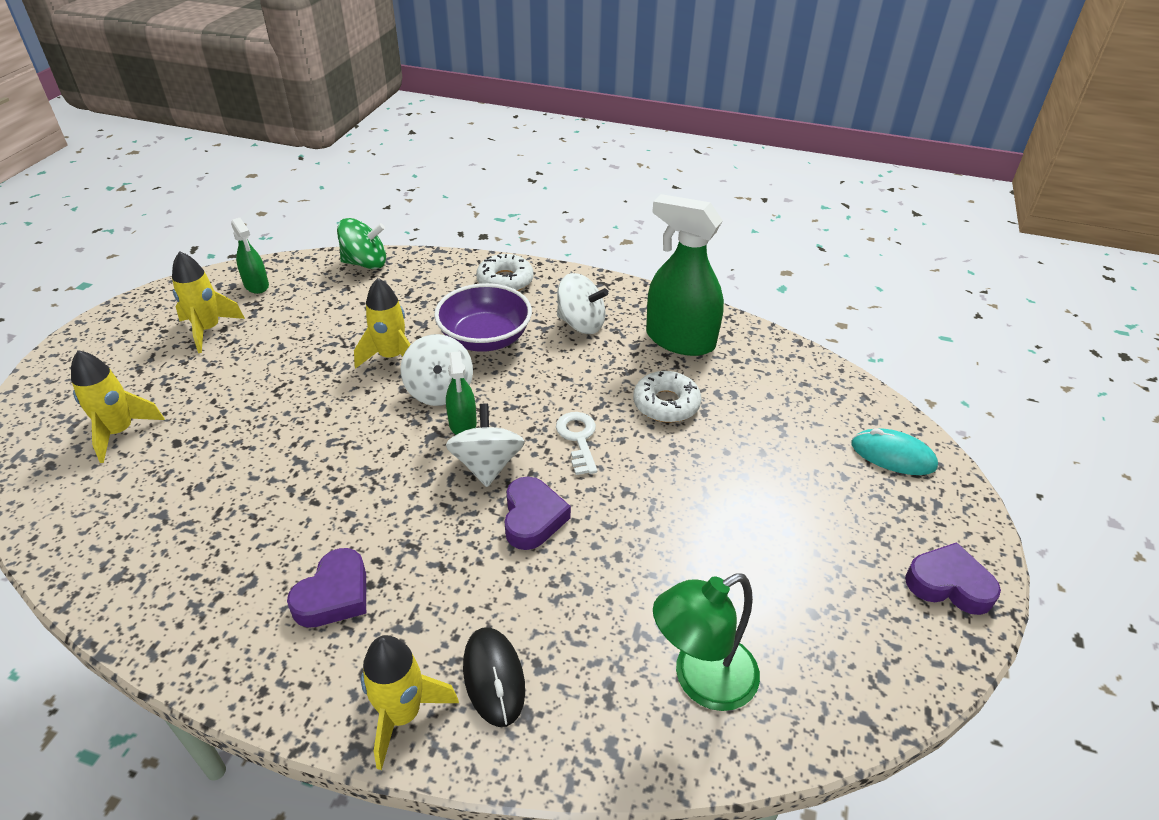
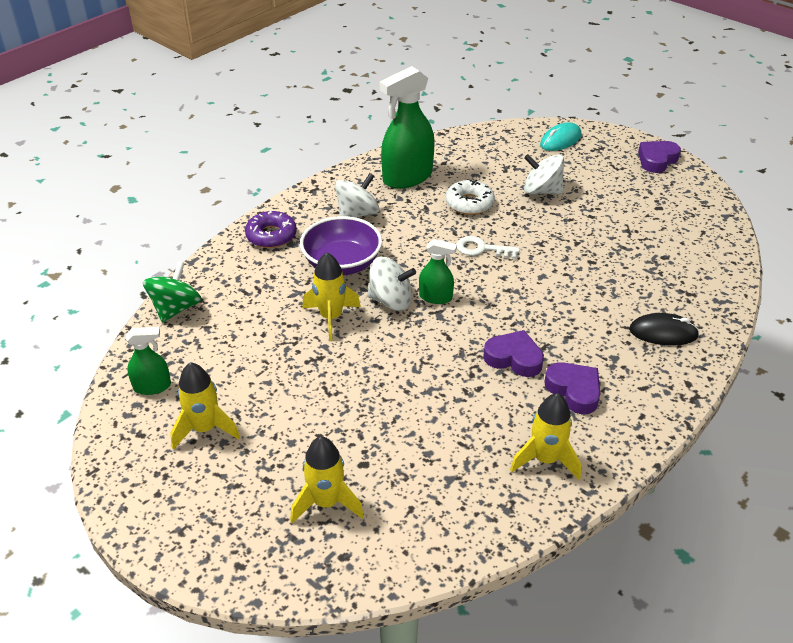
camera: 65 degrees left, 0 degrees up
(402, 714) = (677, 375): yellow rocket -> yellow rocket (545, 459)
(487, 465) = (486, 295): white spinning top -> white spinning top (541, 191)
(505, 281) = (271, 235): white donut -> purple donut
(532, 518) = (545, 287): purple heart -> purple heart (514, 358)
(701, 681) = (689, 258): green lamp -> none

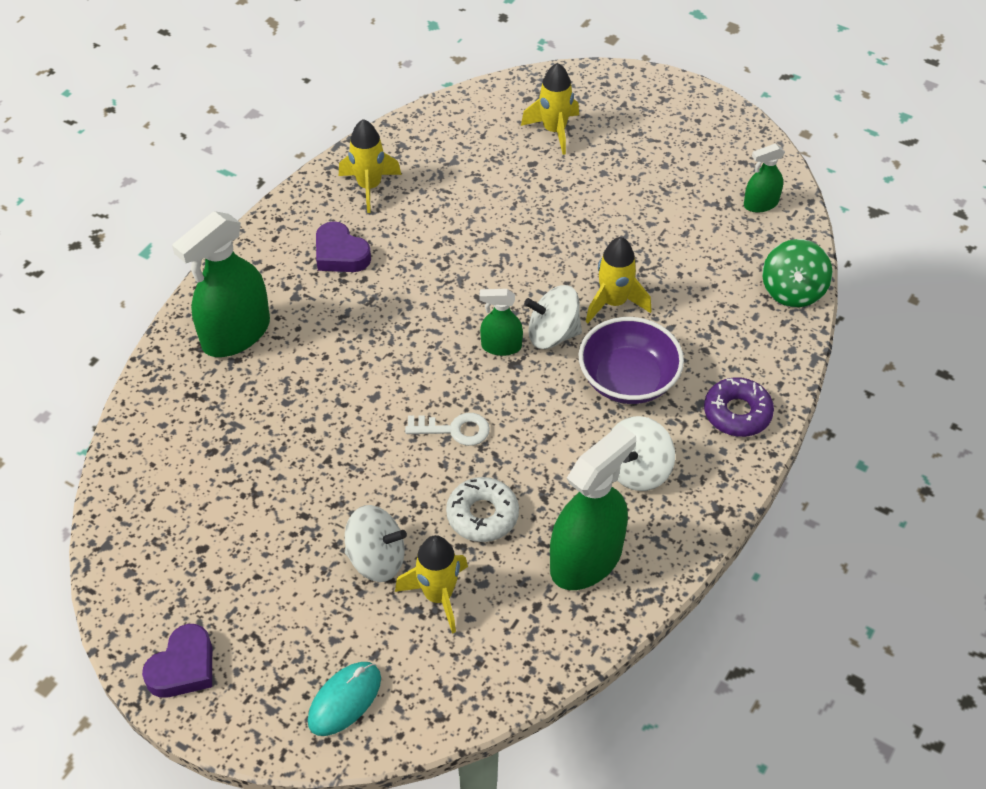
camera: 170 degrees right, 10 degrees up
(205, 429) = (687, 173): yellow rocket -> yellow rocket (438, 596)
(514, 358) = (403, 281): purple heart -> none
(663, 333) = (236, 334): black mouse -> green spray bottle

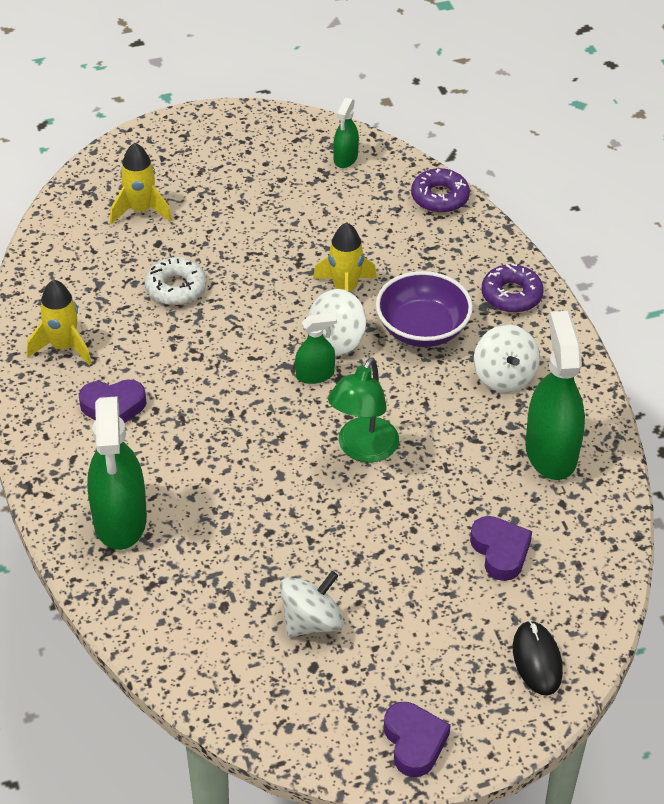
camera: 50 degrees left, 5 degrees down
(344, 700) = (537, 660): turquoise mouse -> black mouse
(376, 559) = (432, 566): white spinning top -> white spinning top (311, 621)
(438, 596) = (500, 551): yellow rocket -> purple heart
(454, 430) = (363, 449): white key -> green lamp
(482, 515) = (456, 483): white donut -> white donut (176, 288)
(501, 346) = (315, 375): green spray bottle -> green spray bottle turned 150 degrees counterclockwise
(792, 291) = (439, 197): green spinning top -> purple donut

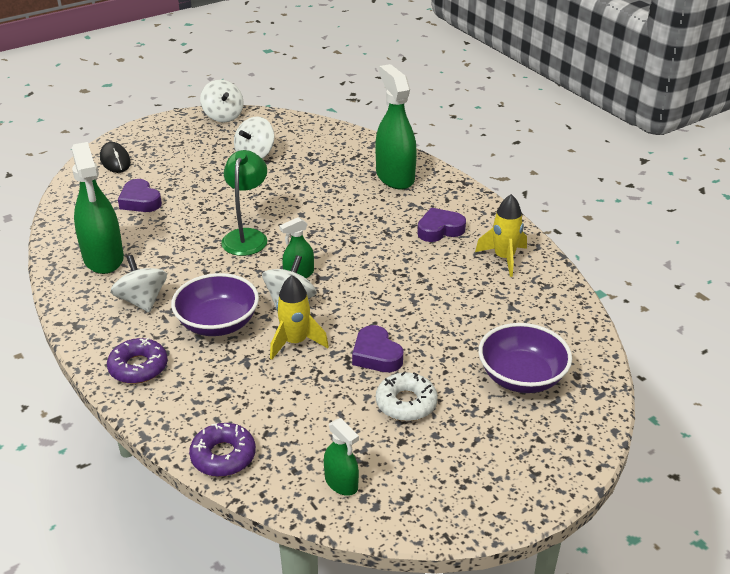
camera: 165 degrees right, 10 degrees down
(141, 210) = (521, 377): yellow rocket -> purple bowl
(176, 288) = (445, 316): white donut -> white donut (406, 403)
(341, 750) = (223, 116): none -> white spinning top
(345, 158) = (341, 483): green spray bottle -> green spray bottle turned 135 degrees clockwise
(414, 742) = (184, 124): purple heart -> purple heart (376, 355)

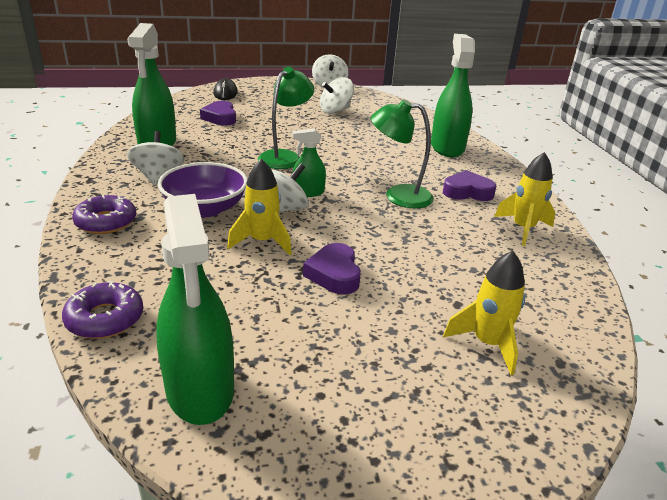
camera: 20 degrees right, 5 degrees down
(341, 483) = (200, 389): green spray bottle -> green spray bottle, size x1.95
(382, 253) = (398, 196): none -> green lamp
(406, 403) = (334, 329): white donut -> none
(521, 377) = (487, 343): purple bowl -> yellow rocket

